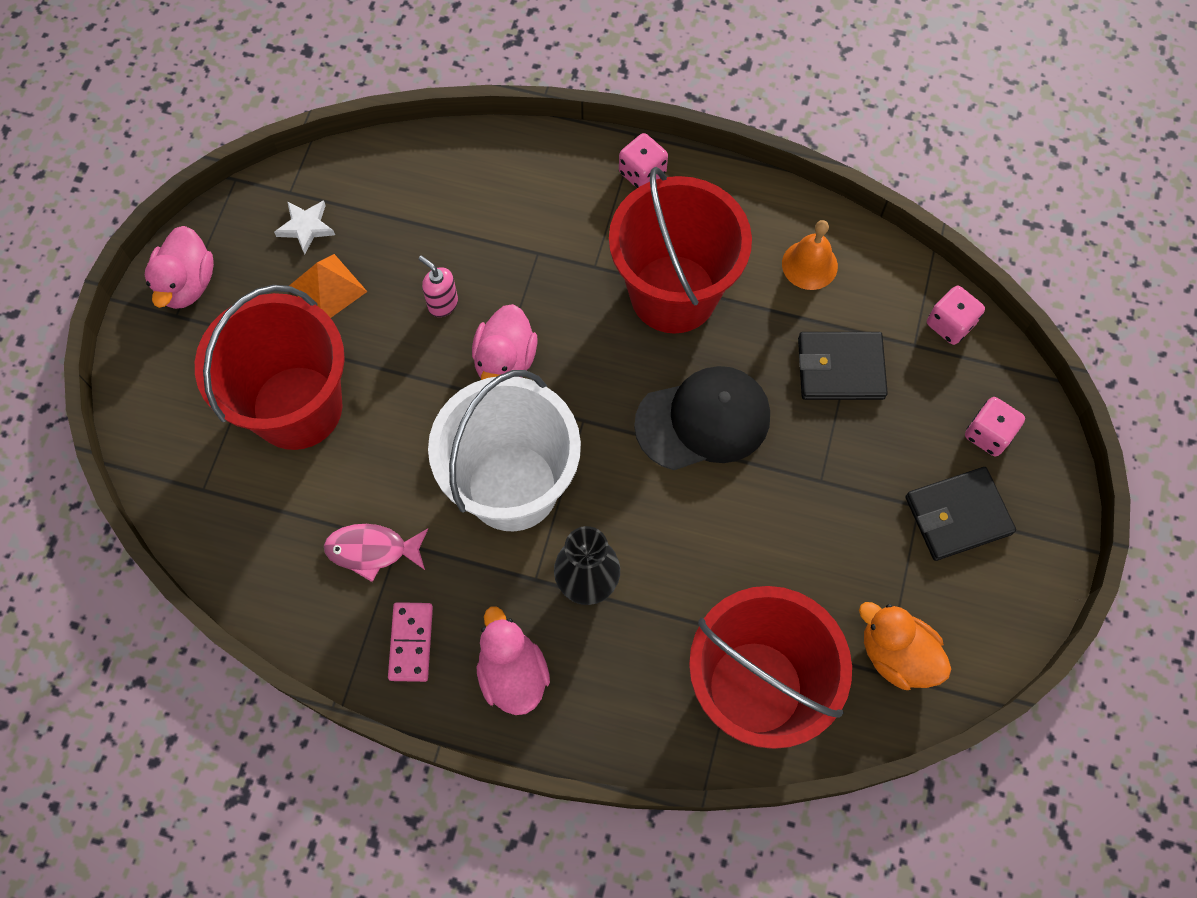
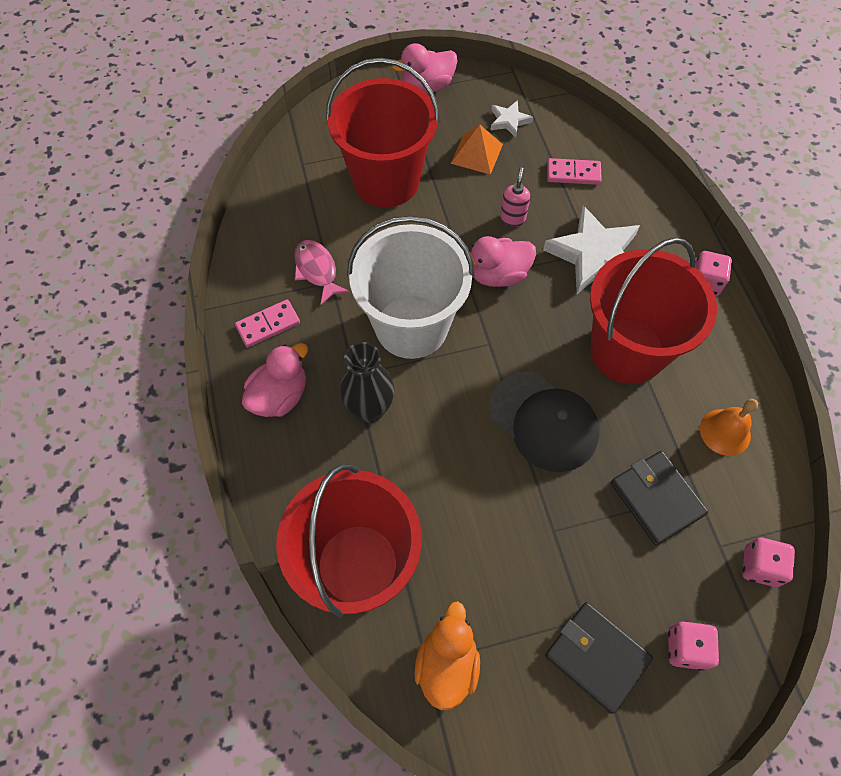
camera: 60 degrees right, 5 degrees down
(426, 207) = (573, 173): none -> pink domino
(543, 253) = (594, 255): none -> white star

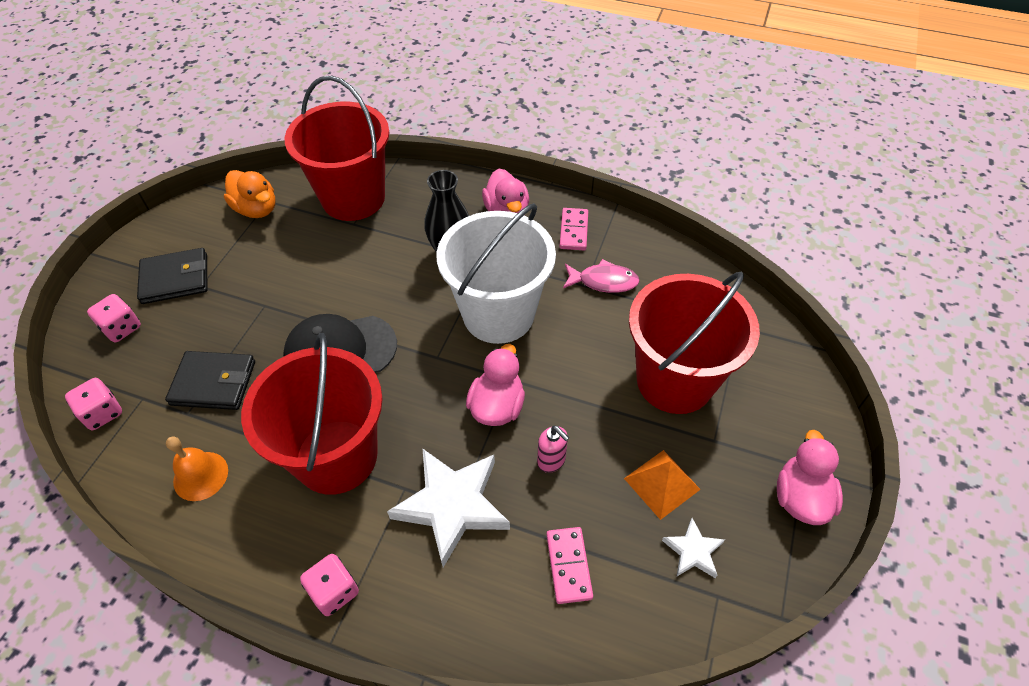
camera: 125 degrees right, 10 degrees down
(573, 173) = (569, 566): pink domino -> pink domino turned 45 degrees counterclockwise

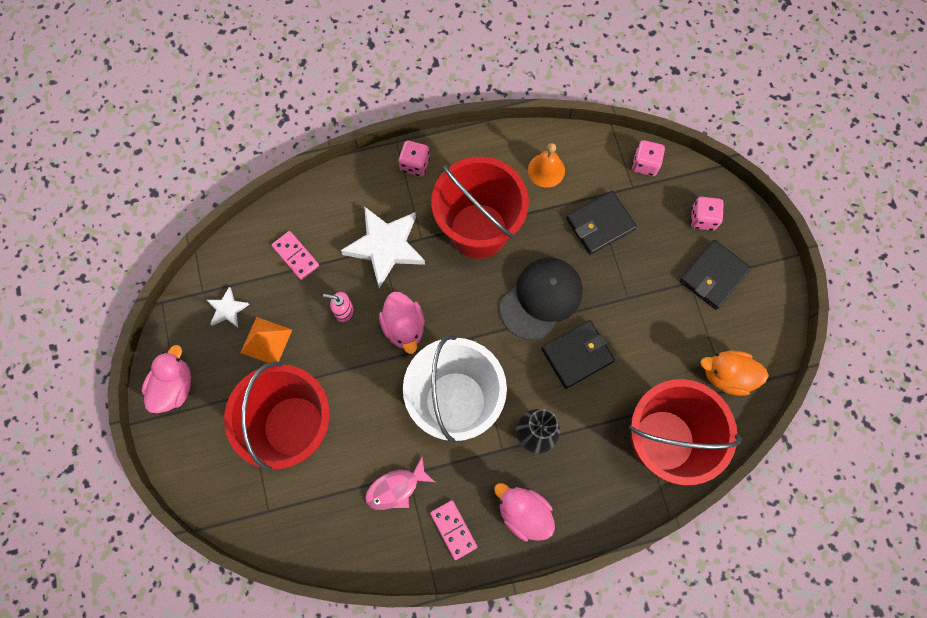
camera: 145 degrees right, 20 degrees up
(356, 288) = (577, 355): none -> black wallet
(800, 497) = (174, 387): pink duck -> pink duck turned 135 degrees counterclockwise

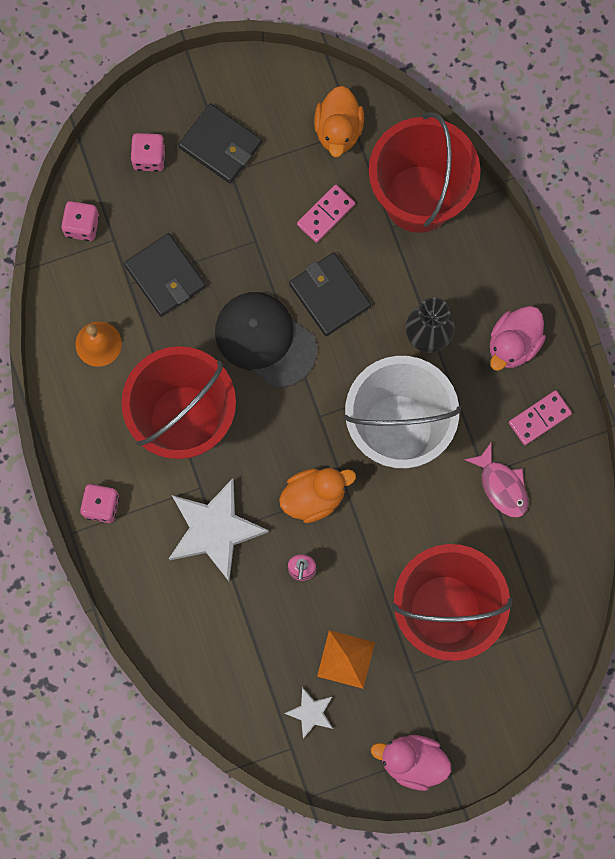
camera: 95 degrees left, 5 degrees up
(295, 256) = (235, 639): pink domino -> pink domino (326, 214)
(404, 327) = (314, 497): pink duck -> orange duck

